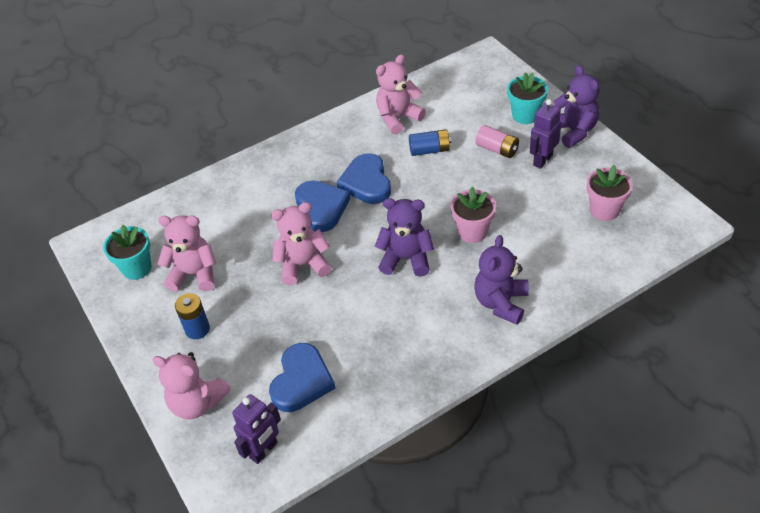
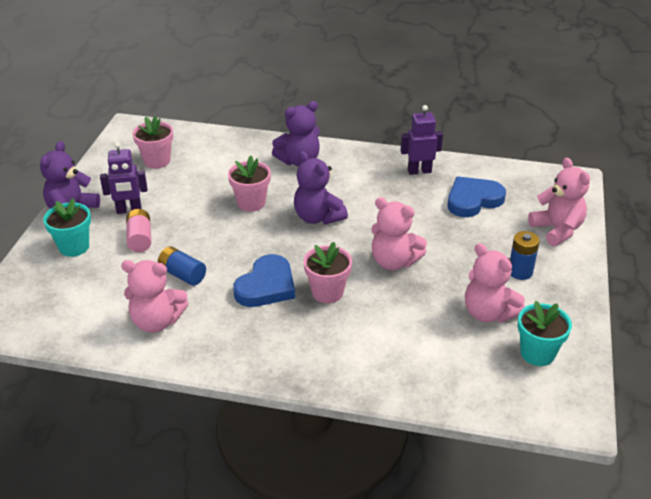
camera: 140 degrees left, 10 degrees down
(264, 450) = (531, 184): purple robot -> purple robot (419, 171)
(321, 208) = (327, 292): blue heart -> pink flower pot

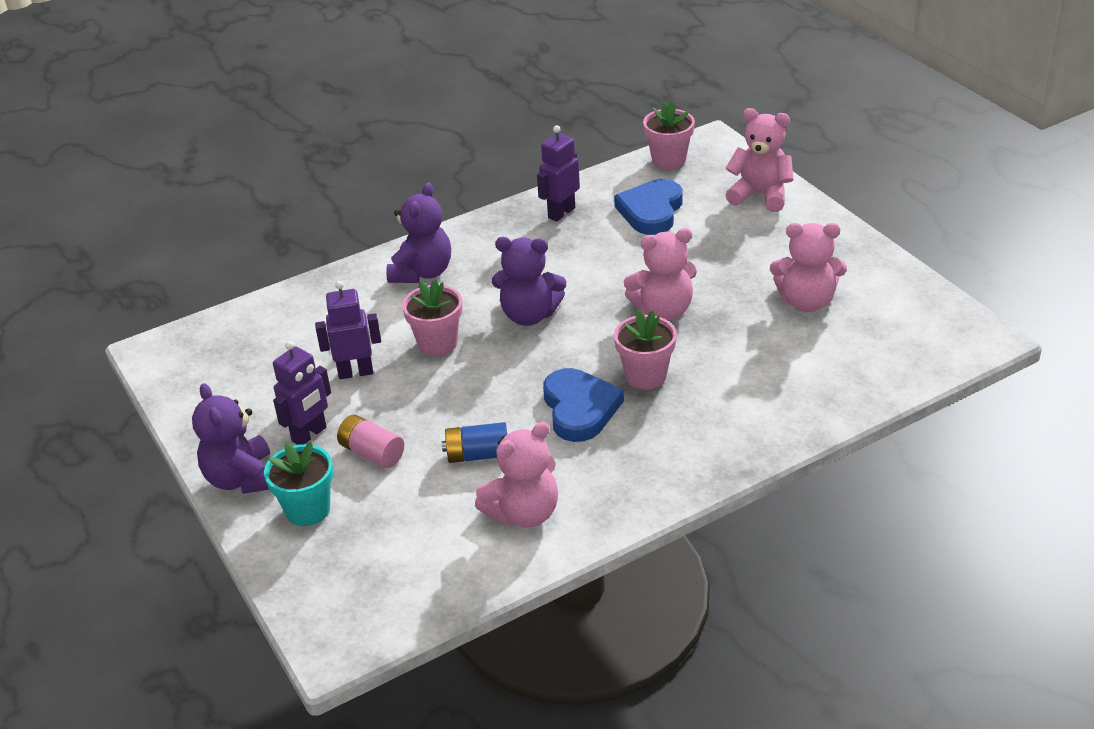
camera: 40 degrees left, 0 degrees up
(157, 161) = (255, 366): pink flower pot -> pink flower pot (668, 160)
(193, 193) = (355, 372): none -> purple robot
(520, 272) = (782, 250): blue battery -> none
(537, 353) = (889, 308): turquoise flower pot -> none

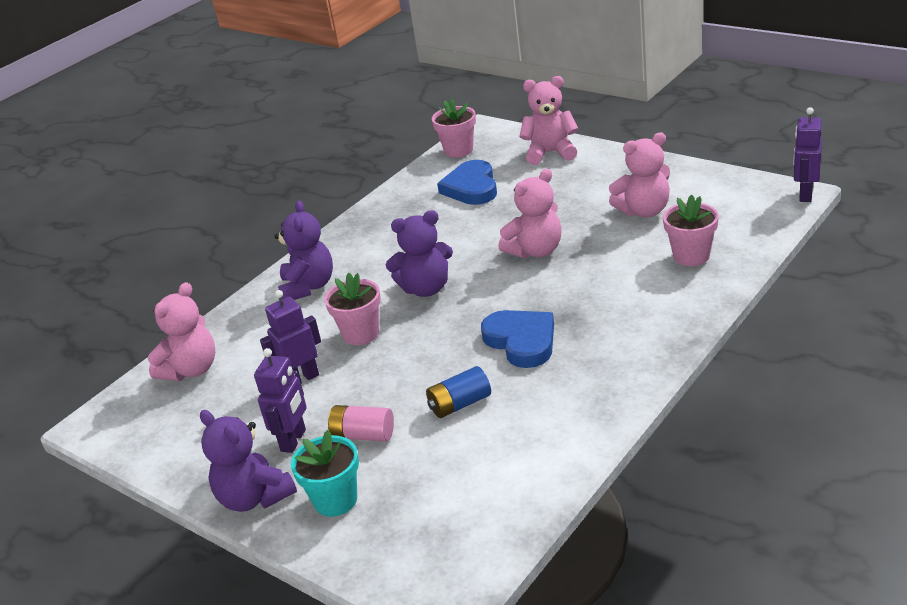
camera: 20 degrees left, 5 degrees down
(524, 513) = (534, 434): pink teddy bear -> pink teddy bear (191, 370)
(561, 213) = (397, 210): purple robot -> purple robot (805, 194)
(645, 376) = (558, 300): pink flower pot -> pink flower pot (691, 256)

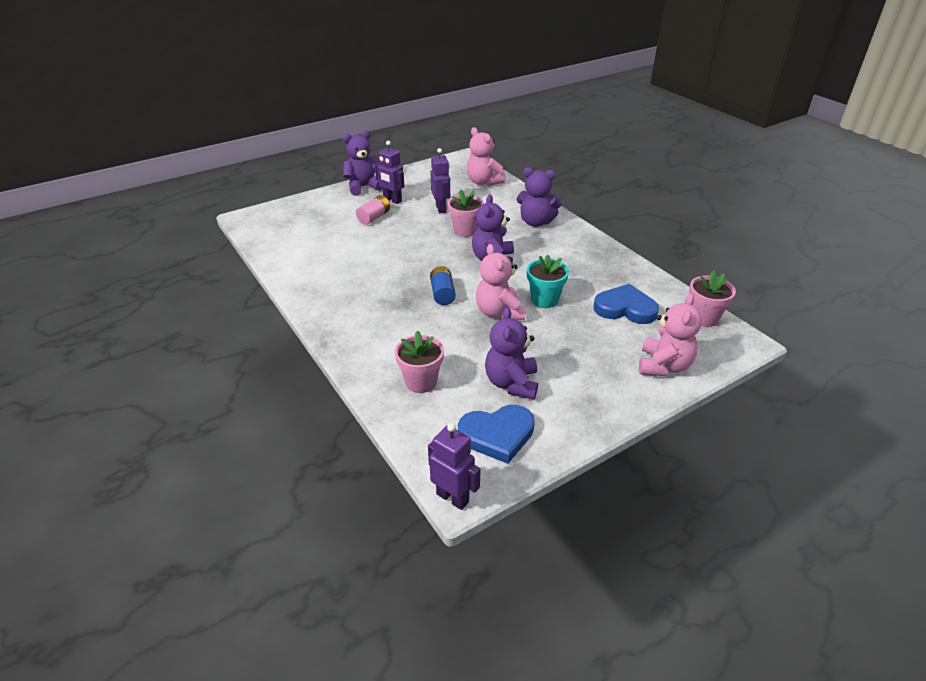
camera: 105 degrees right, 5 degrees up
(335, 500) = (336, 204): turquoise flower pot -> turquoise flower pot (544, 300)
(460, 404) = (365, 247): blue battery -> blue battery (442, 294)
(521, 341) = (398, 279): blue heart -> blue heart (497, 435)
(644, 211) = (511, 383): pink teddy bear -> purple teddy bear

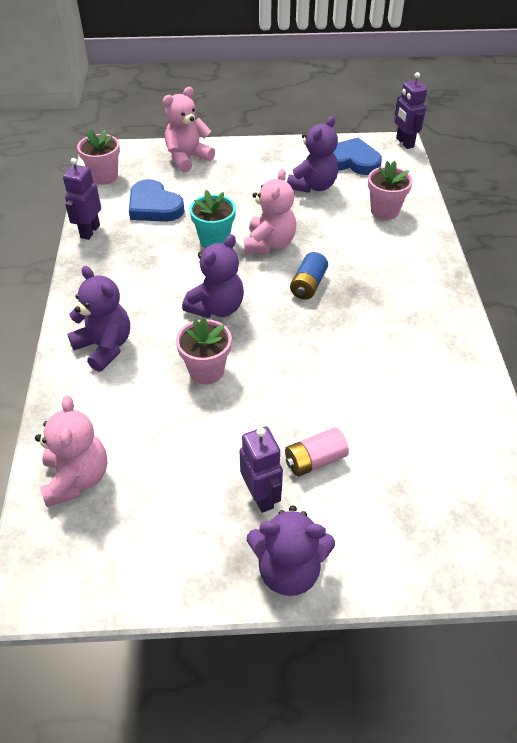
camera: 150 degrees left, 10 degrees up
(441, 208) = (201, 435): purple robot -> purple robot (90, 231)

